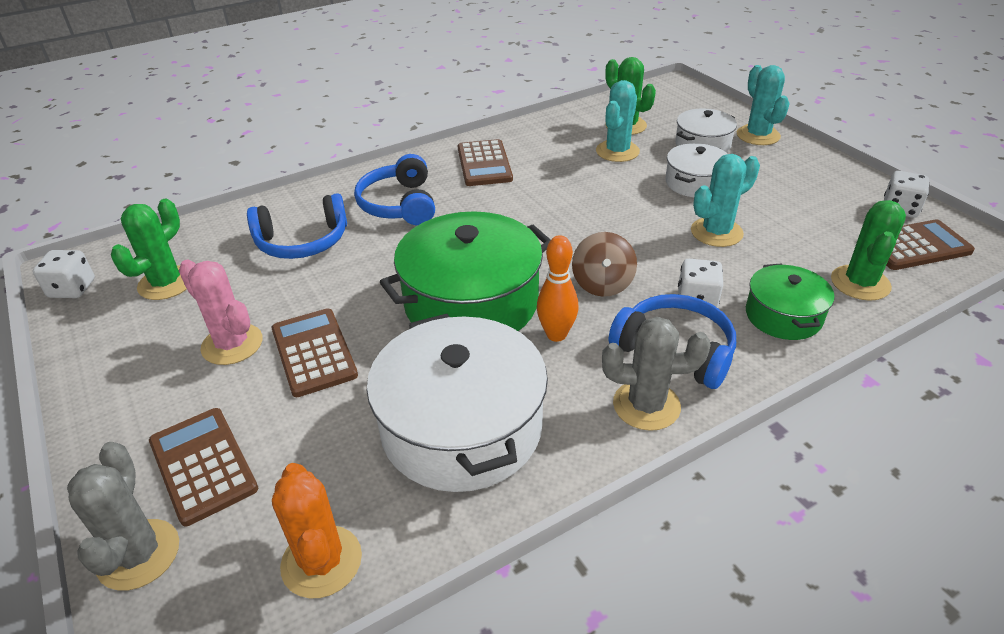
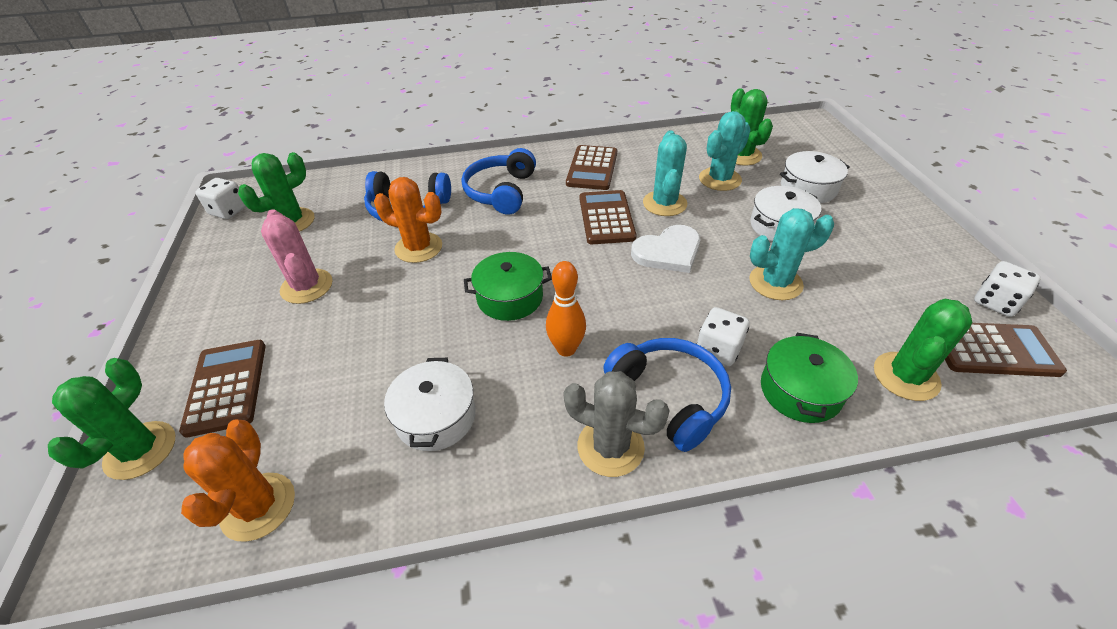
camera: 20 degrees right, 5 degrees up
(138, 554) = (140, 450): grey cactus -> green cactus
(314, 352) = (361, 310): brown calculator -> brown calculator (606, 218)
(340, 277) = (418, 248): none -> orange cactus
(461, 428) = (436, 417): white pot -> white pot, size x0.54
(471, 302) = (510, 297): green pot -> green pot, size x0.54
(602, 284) = (635, 309): brown spinning top -> none
(604, 226) = (668, 252): none -> white heart
(758, 135) = (872, 189): turquoise cactus -> turquoise cactus (664, 203)

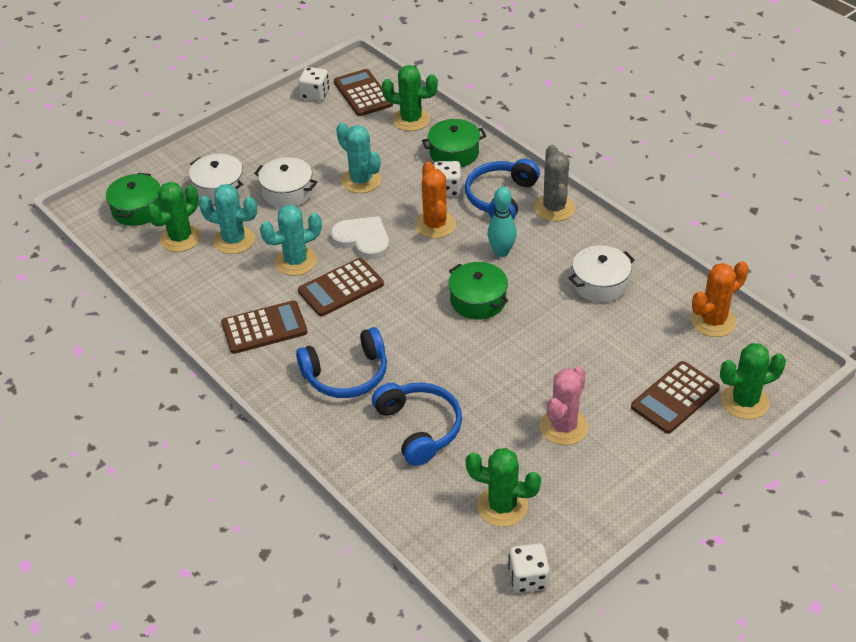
camera: 120 degrees left, 0 degrees up
(418, 248) = (466, 385): orange cactus -> orange cactus (435, 225)
(566, 349) = (501, 252): orange bowling pin -> turquoise bowling pin
(796, 144) = (137, 209): none -> green pot

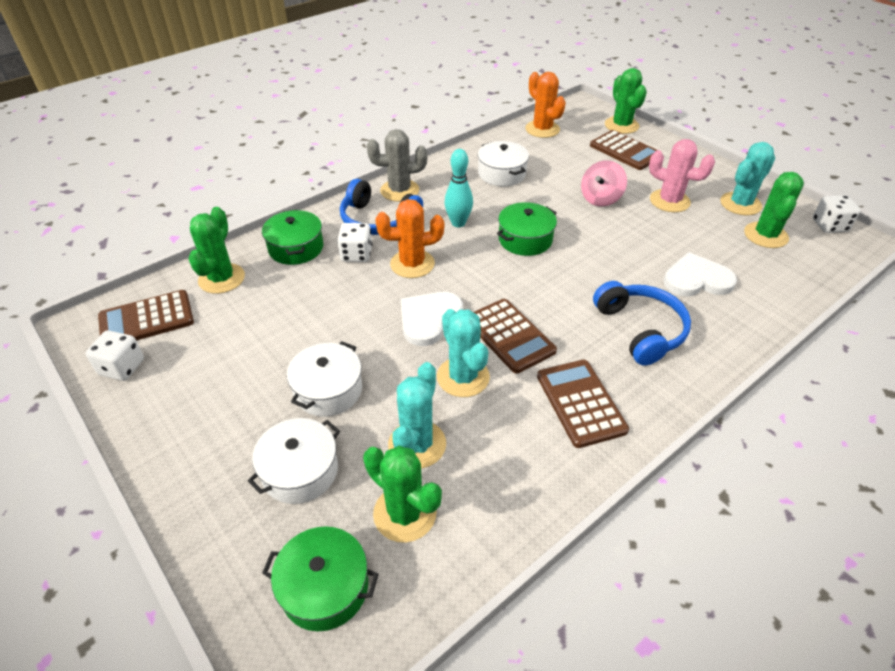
camera: 90 degrees left, 0 degrees up
(361, 180) = (323, 320): turquoise cactus -> turquoise cactus (740, 204)
(419, 428) = (697, 279): blue headphones -> white heart
(560, 364) = (600, 199): none -> pink spinning top

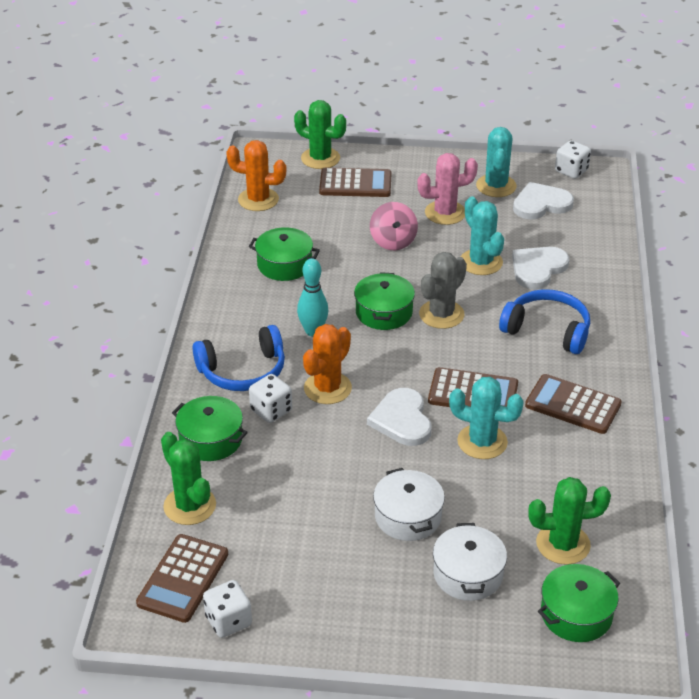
camera: 45 degrees left, 5 degrees down
(399, 190) = (220, 333): grey cactus -> grey cactus (441, 314)
(417, 444) = (514, 503): turquoise cactus -> turquoise cactus (481, 262)
(502, 174) = (284, 265): white pot -> green pot
(765, 235) = (541, 204): green cactus -> white heart

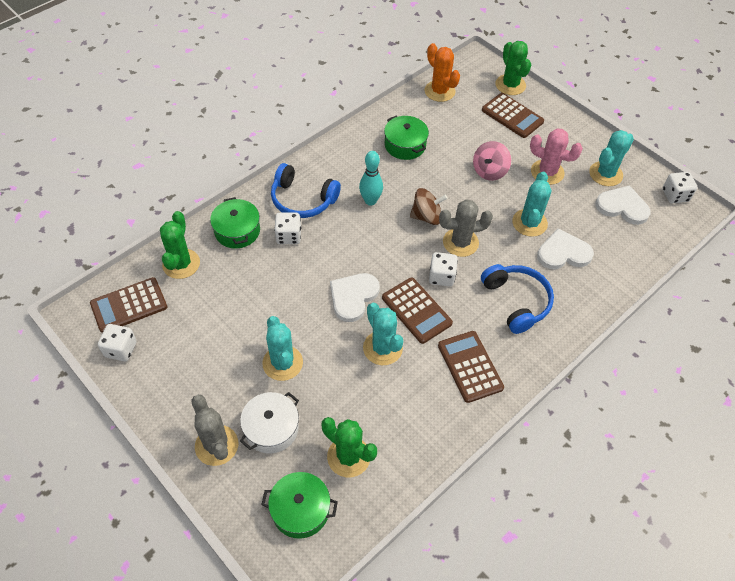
camera: 40 degrees right, 15 degrees up
(327, 388) = (335, 244): orange cactus -> none
(384, 312) = (426, 216): green pot -> brown spinning top
(408, 516) = (282, 363): white pot -> turquoise cactus
(436, 625) = (216, 445): none -> grey cactus
(460, 352) = (441, 277): none -> white dice

